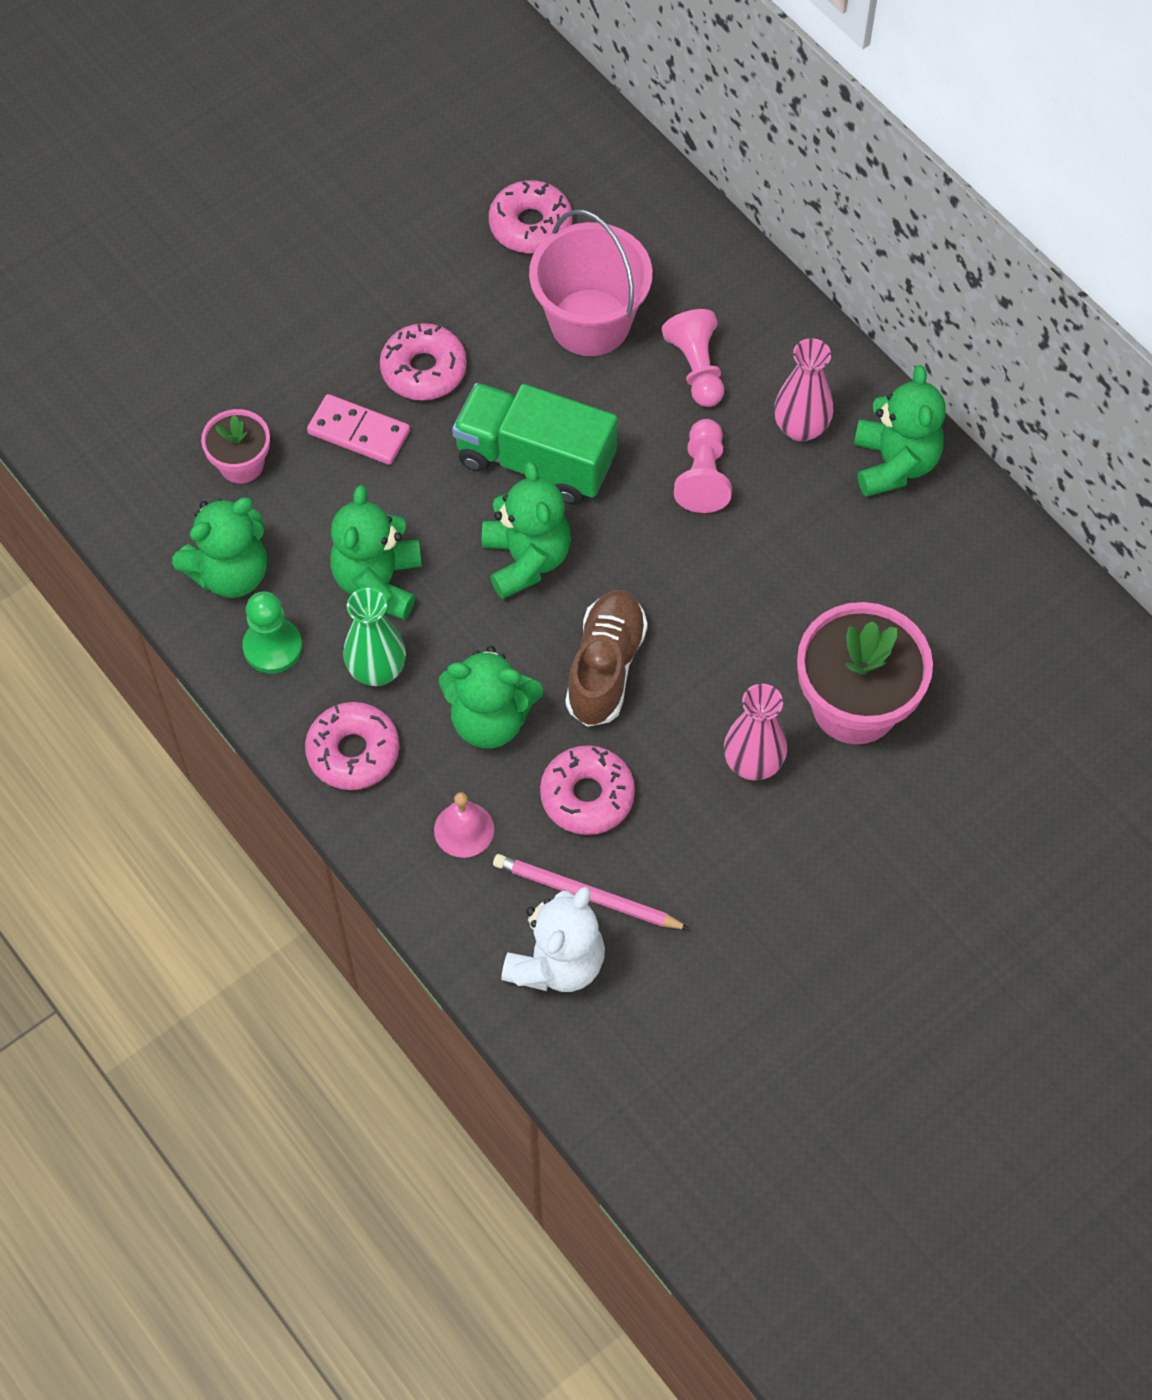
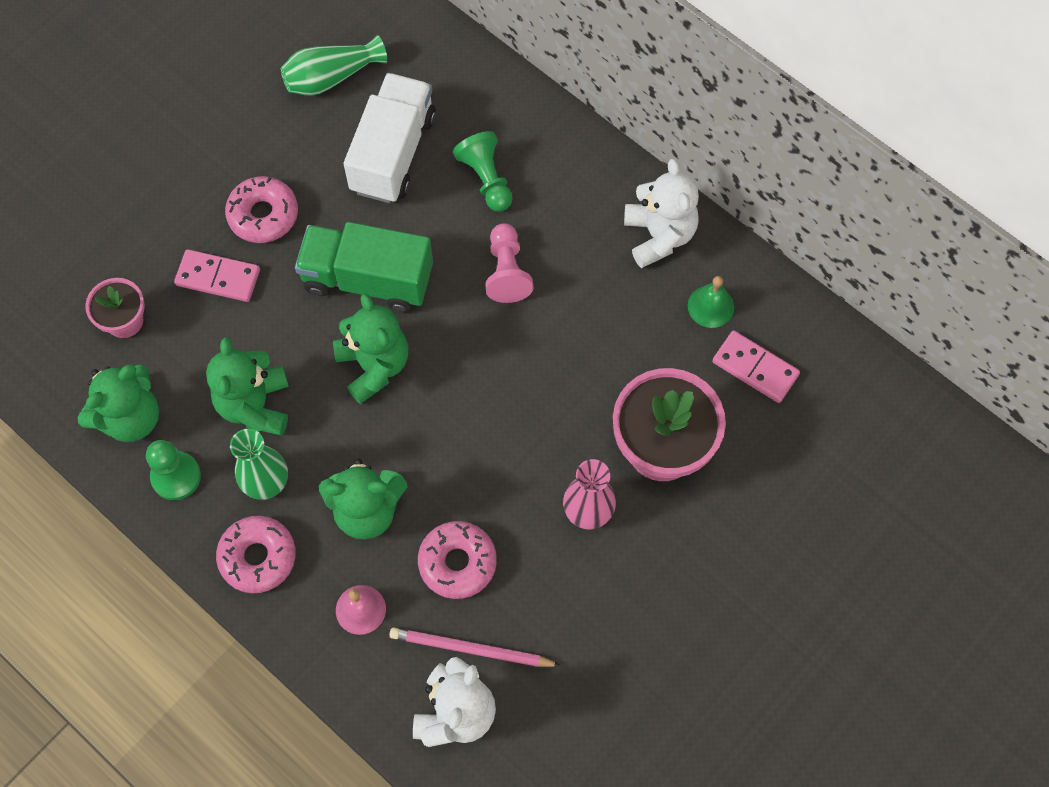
camera: 10 degrees left, 5 degrees up
(530, 225) = (331, 77): pink donut -> green vase
(590, 322) = (393, 153): pink bucket -> white truck
(605, 667) = (454, 448): brown shoe -> none
(696, 368) = (486, 179): pink pawn -> green pawn
(800, 427) = (579, 216): pink vase -> none
(894, 463) = (659, 235): green teddy bear -> white teddy bear
(942, 554) = (711, 306): none -> green bell
(984, 633) = (755, 368): none -> pink domino

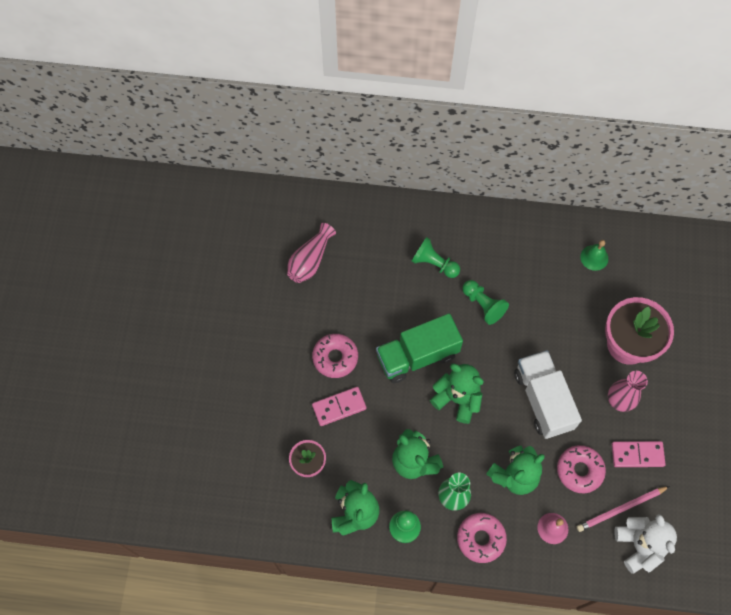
camera: 35 degrees left, 0 degrees up
(331, 77) = (310, 260): green vase -> pink vase
(393, 153) = (376, 280): white truck -> white truck (543, 400)
(507, 271) = (483, 305): pink pawn -> green pawn
(659, 235) = (541, 237): white teddy bear -> none
(755, 368) = (639, 275): pink domino -> pink domino (637, 454)

